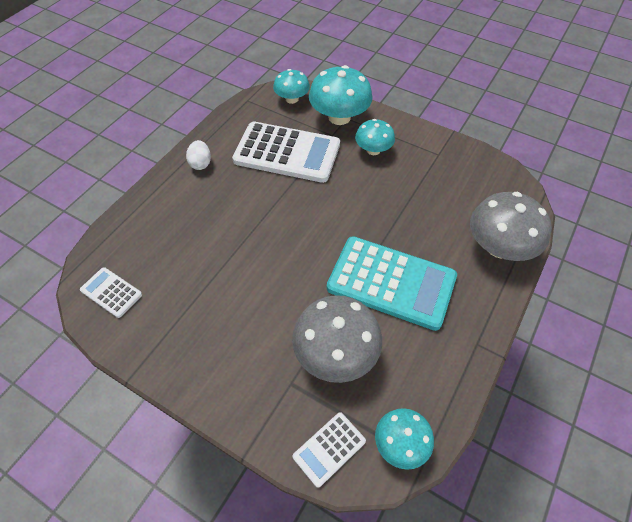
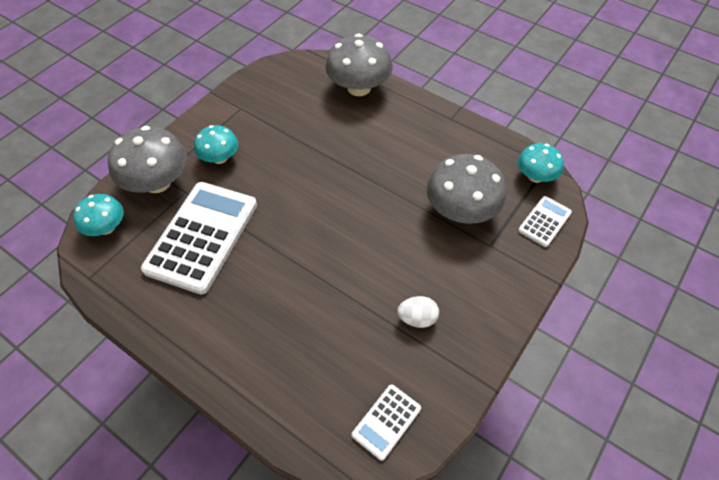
camera: 85 degrees left, 0 degrees up
(200, 163) = (195, 331): white egg -> white egg (417, 318)
(329, 449) = (544, 221): white calculator -> white calculator turned 105 degrees counterclockwise
(339, 117) = (157, 182): turquoise mushroom -> grey mushroom
(391, 283) = (390, 164): turquoise calculator -> none

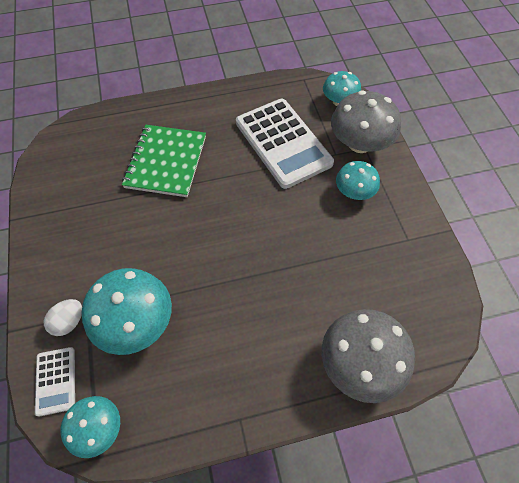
camera: 130 degrees right, 5 degrees up
(307, 314) = (166, 162): none -> green notebook
(386, 421) = (64, 155): white calculator -> none
(417, 318) = (95, 216): white egg -> white egg (69, 322)
(461, 210) = (136, 322): grey mushroom -> turquoise mushroom

